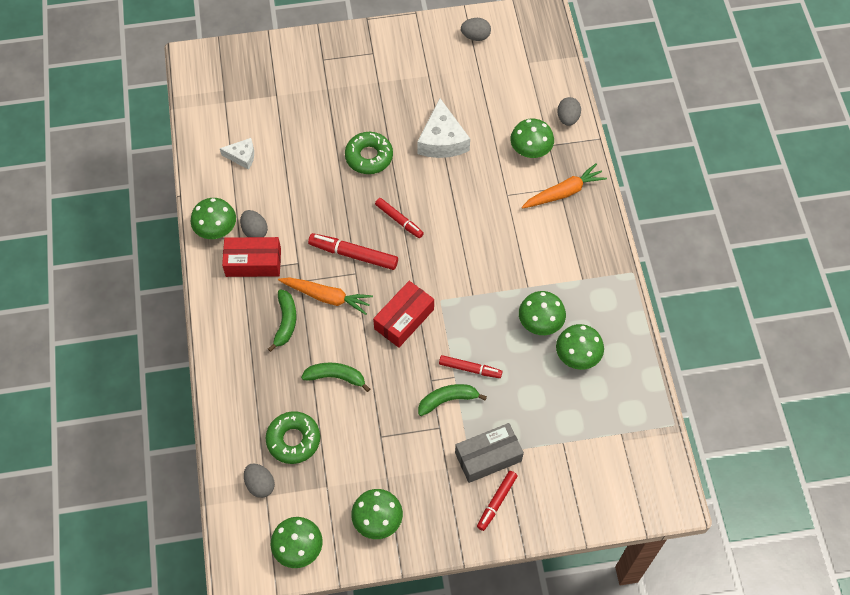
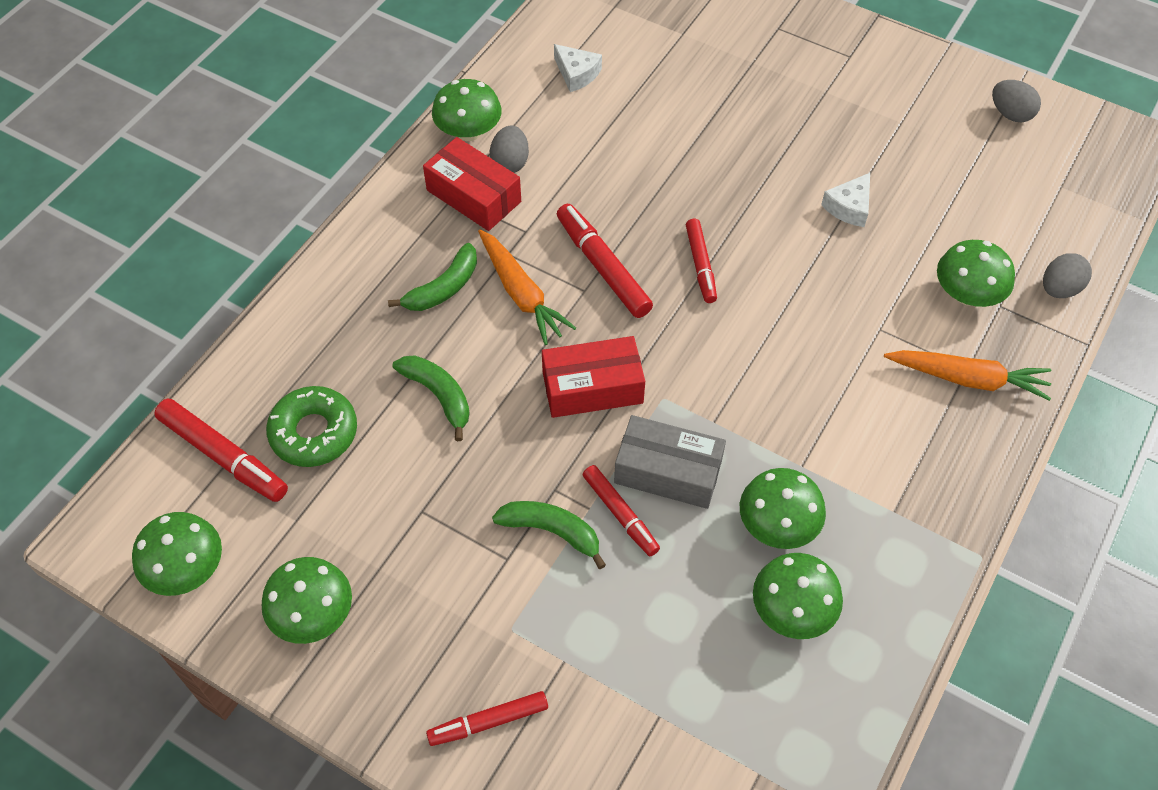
camera: 40 degrees right, 5 degrees down
(260, 484) = (223, 455): grey egg -> red marker
(369, 157) = (732, 168): green donut -> none
(442, 140) = (849, 207): white cheese -> white cheese, size x0.57
(488, 457) = (534, 650): grey box -> grey box (668, 472)

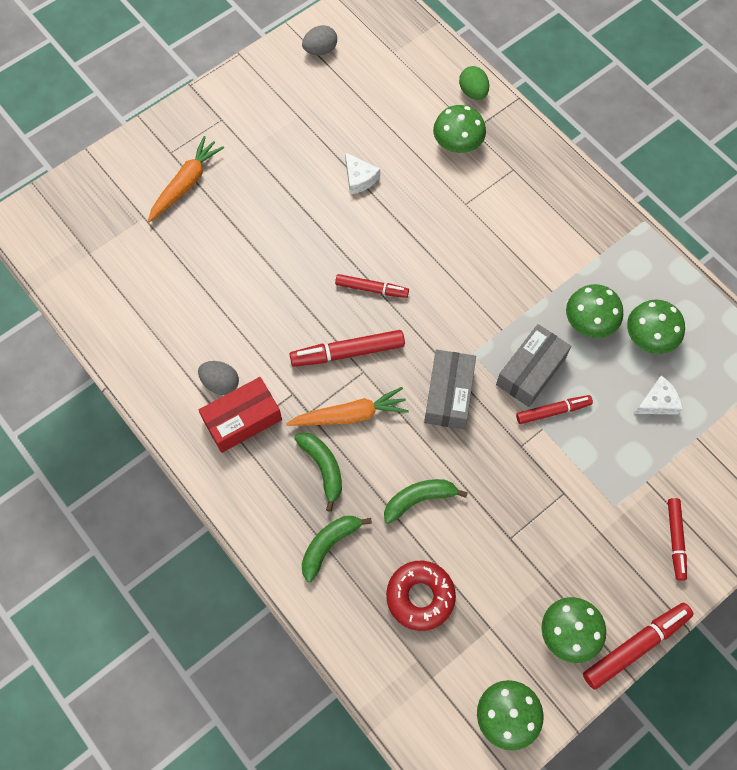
camera: 70 degrees left, 10 degrees up
(223, 455) = (417, 669): red marker -> red marker (635, 646)
(314, 432) = (420, 597): green donut -> red donut
(468, 132) = (174, 403): green mushroom -> none
(552, 531) = (553, 458): green banana -> green banana (329, 545)
(576, 74) = (150, 305): white cheese -> white cheese (657, 402)
(592, 387) = (449, 395): red box -> grey box
(968, 379) = (521, 172): orange carrot -> orange carrot (186, 184)
(1059, 289) = (473, 92): grey egg -> green egg

